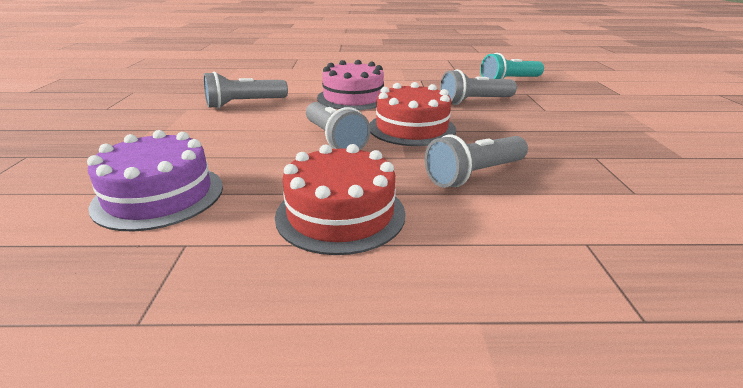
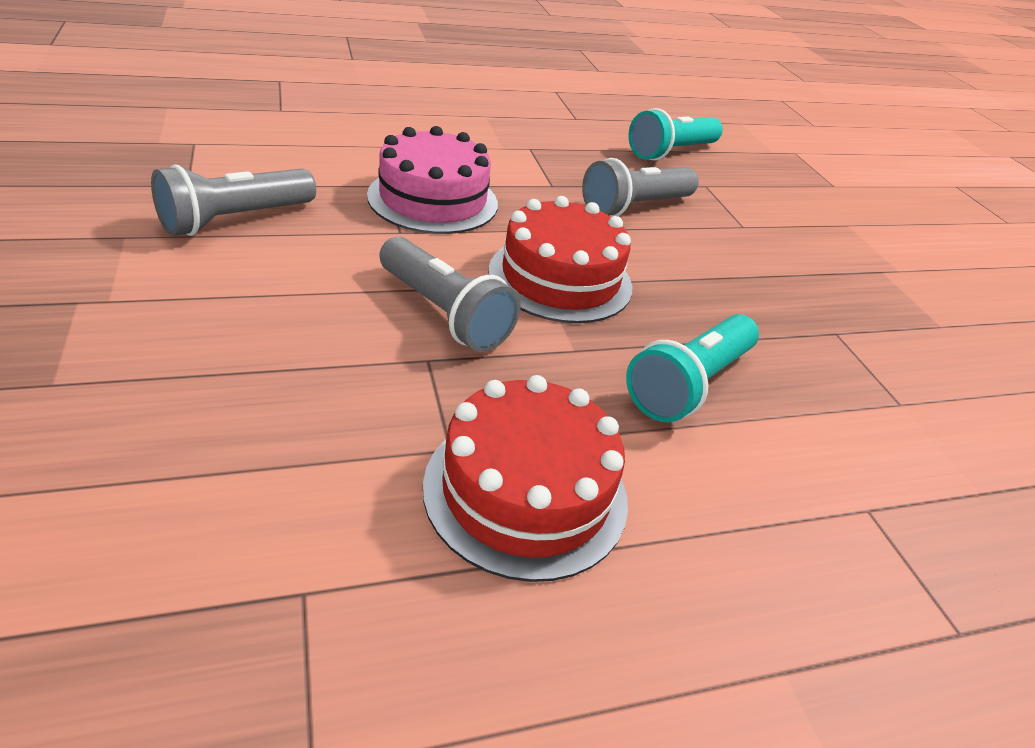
camera: 20 degrees left, 10 degrees up
(159, 195) = (194, 482): purple cake -> none
(474, 175) = (689, 384): grey flashlight -> turquoise flashlight

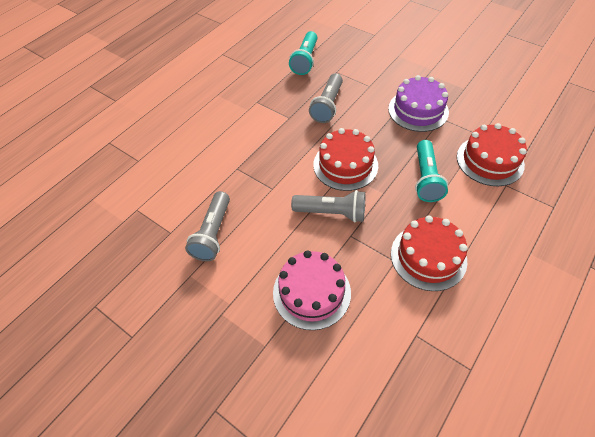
camera: 30 degrees left, 15 degrees up
(433, 199) = (261, 162): pink cake -> pink cake (311, 292)
(799, 298) = (418, 110): none -> purple cake
(874, 448) = (490, 160): none -> red cake

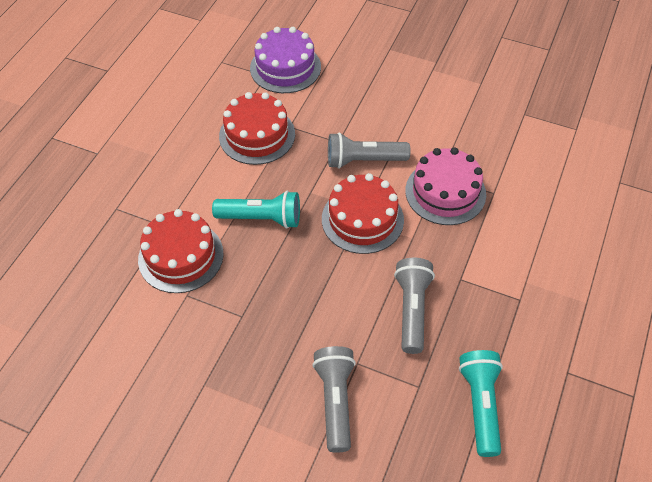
camera: 165 degrees right, 0 degrees up
(213, 233) = (480, 120): grey flashlight -> grey flashlight (335, 401)
(311, 292) = (363, 89): pink cake -> pink cake (445, 192)
(418, 110) = (276, 325): purple cake -> purple cake (285, 67)
(426, 178) = (261, 218): turquoise flashlight -> turquoise flashlight turned 105 degrees clockwise

